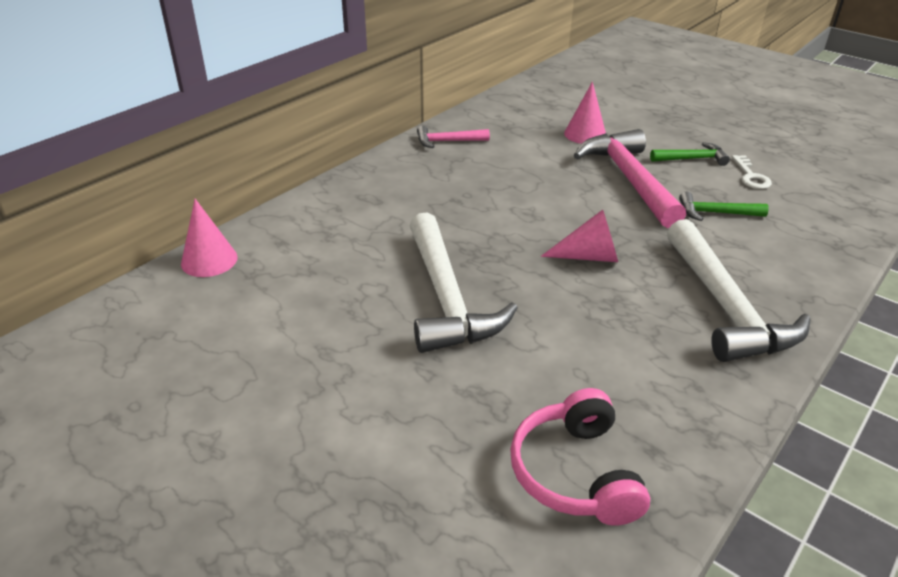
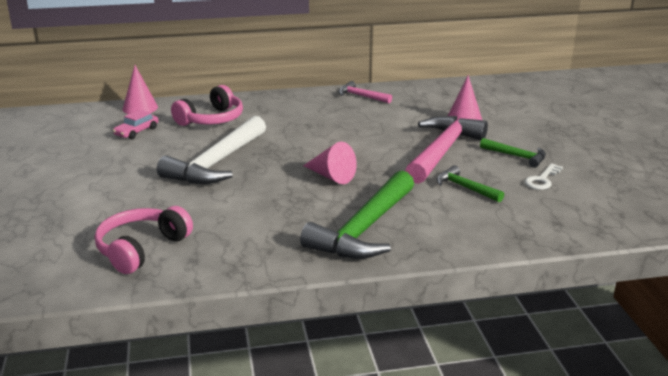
camera: 40 degrees right, 10 degrees down
(267, 299) = (136, 132): none -> pink car
(334, 238) = (211, 119): none -> pink headphones
(725, 307) = (364, 229): white hammer -> green hammer

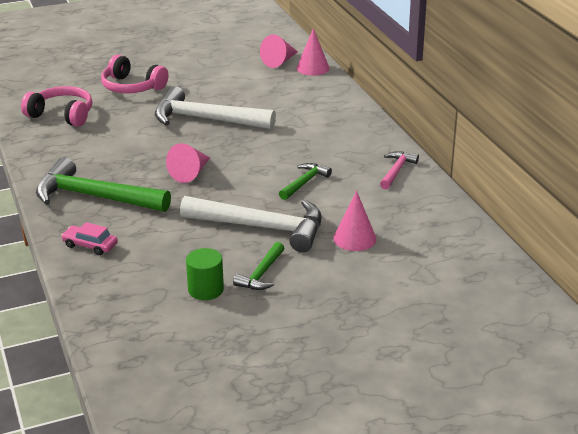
camera: 80 degrees right, 5 degrees up
(109, 120) = (280, 61): none -> pink cone
(136, 132) = (260, 76): pink car -> pink car (90, 245)
(211, 119) = (299, 102): pink headphones -> pink headphones (132, 87)
(442, 151) = (262, 227): pink hammer -> white hammer
(465, 188) = (179, 243): green hammer -> green hammer (304, 182)
(542, 180) = (206, 289): white key -> green cylinder

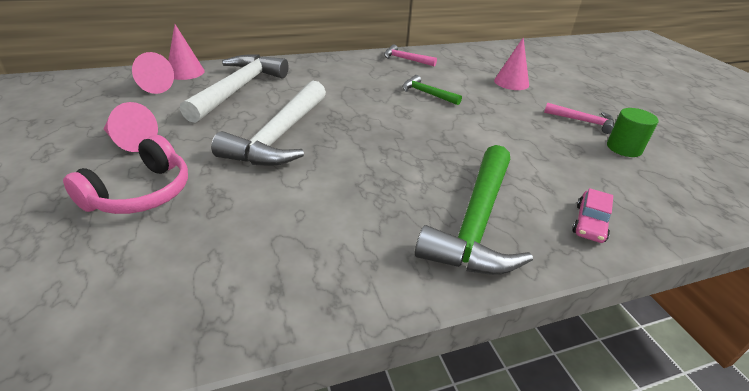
camera: 90 degrees left, 5 degrees up
(62, 115) = (202, 272): pink headphones -> none
(191, 173) = (410, 150): pink cone -> pink cone (130, 142)
(261, 274) = (583, 121): green hammer -> pink hammer
(262, 227) = (509, 117): white hammer -> white hammer (238, 89)

